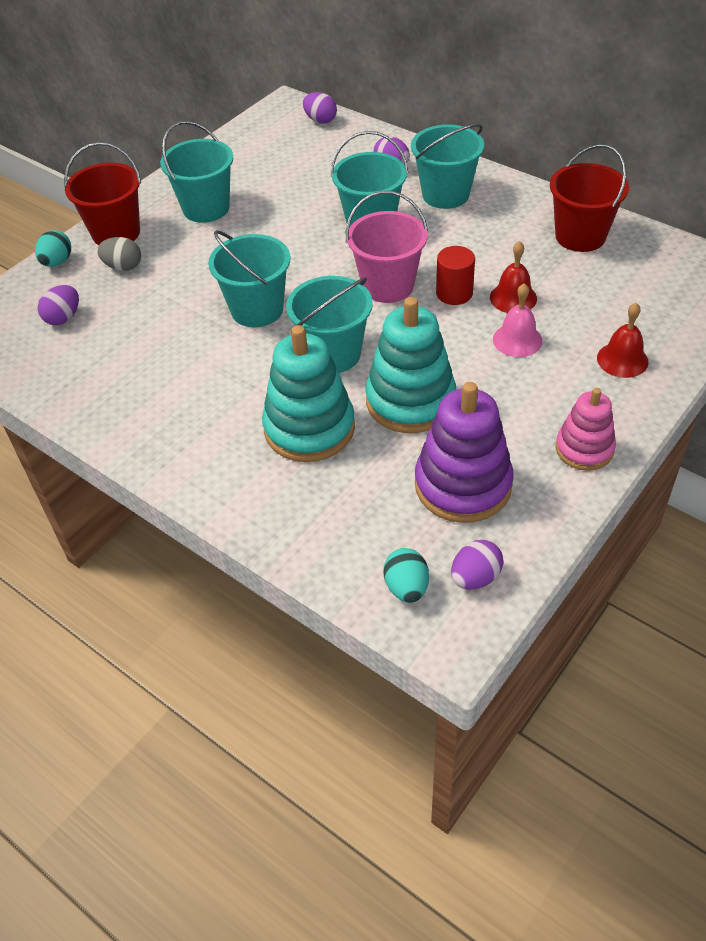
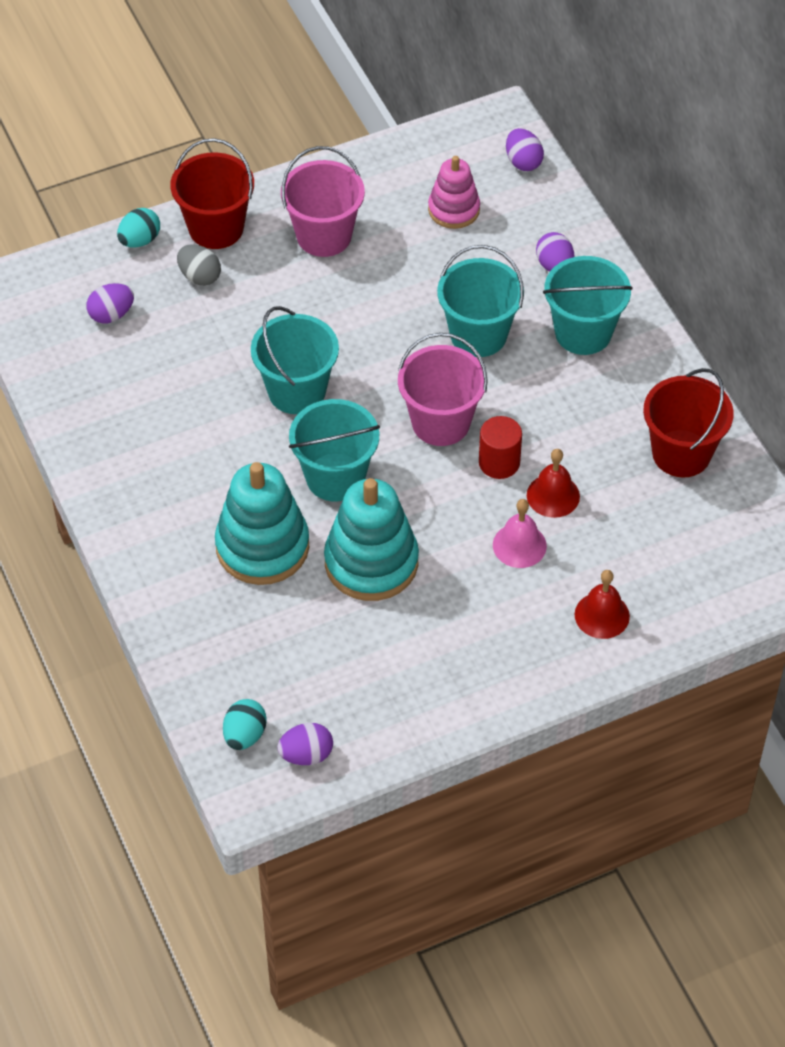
camera: 25 degrees right, 5 degrees up
(206, 208) = (324, 236): turquoise bucket -> pink bucket
(463, 485) = (357, 668): purple stacking toy -> none
(584, 449) = (490, 687): pink stacking toy -> pink stacking toy (454, 209)

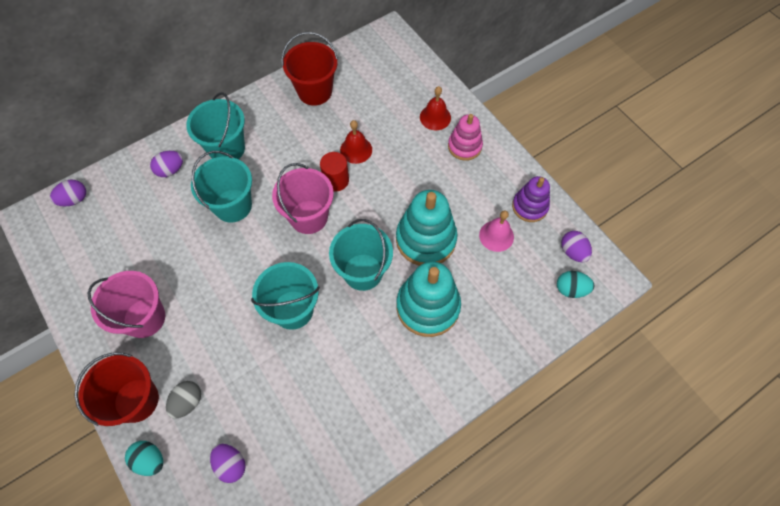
camera: 100 degrees left, 10 degrees up
(400, 714) = (529, 206): none -> purple stacking toy
(454, 209) = (119, 236): pink stacking toy -> pink stacking toy (464, 146)
(519, 545) = (395, 162): pink bell -> pink bell (496, 236)

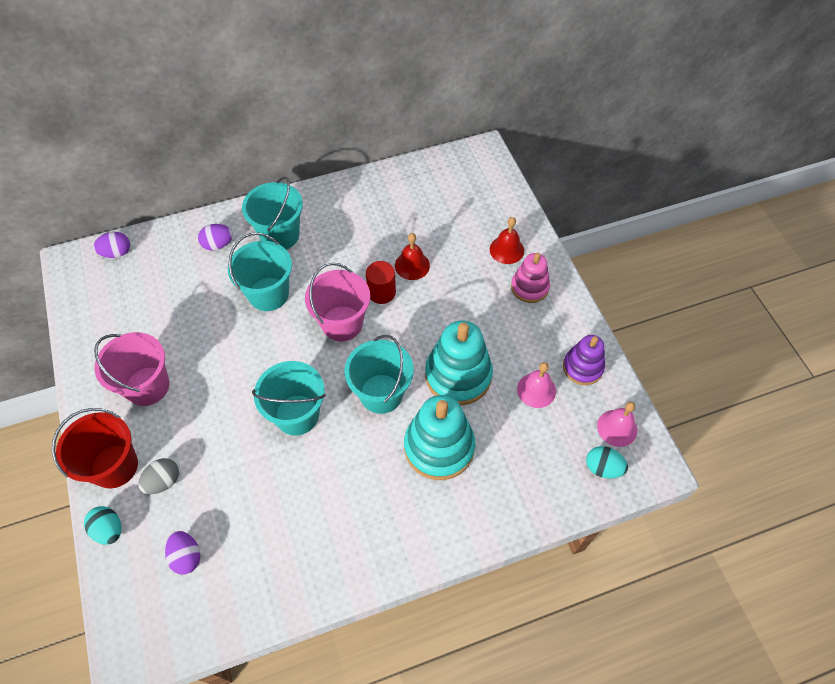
camera: 15 degrees right, 5 degrees down
(315, 91) = (387, 196): red bucket -> none
(573, 252) = (617, 428): purple egg -> pink bell

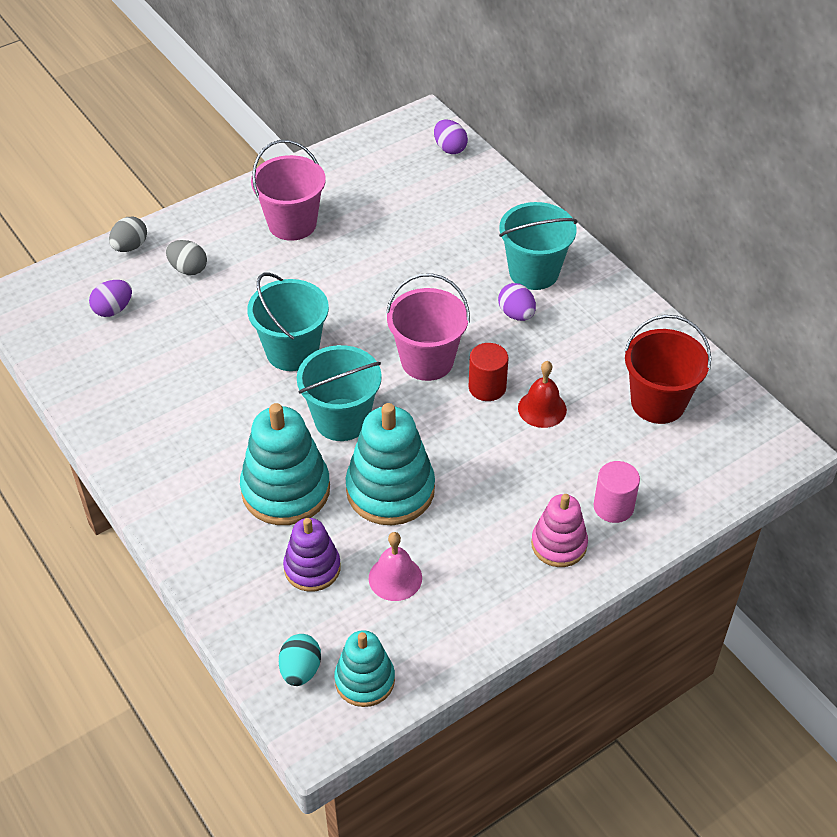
camera: 75 degrees right, 10 degrees down
(109, 530) = (130, 247): turquoise egg -> grey egg
(114, 466) = (196, 229): red bucket -> red bucket (658, 403)
(218, 244) = (496, 223): purple egg -> purple egg (516, 314)
(268, 294) = (444, 285): turquoise bucket -> none
(506, 250) = (613, 507): red bell -> pink cylinder
(582, 367) = (447, 627): purple stacking toy -> purple stacking toy (312, 568)
(617, 428) = (364, 680): pink bell -> turquoise stacking toy

